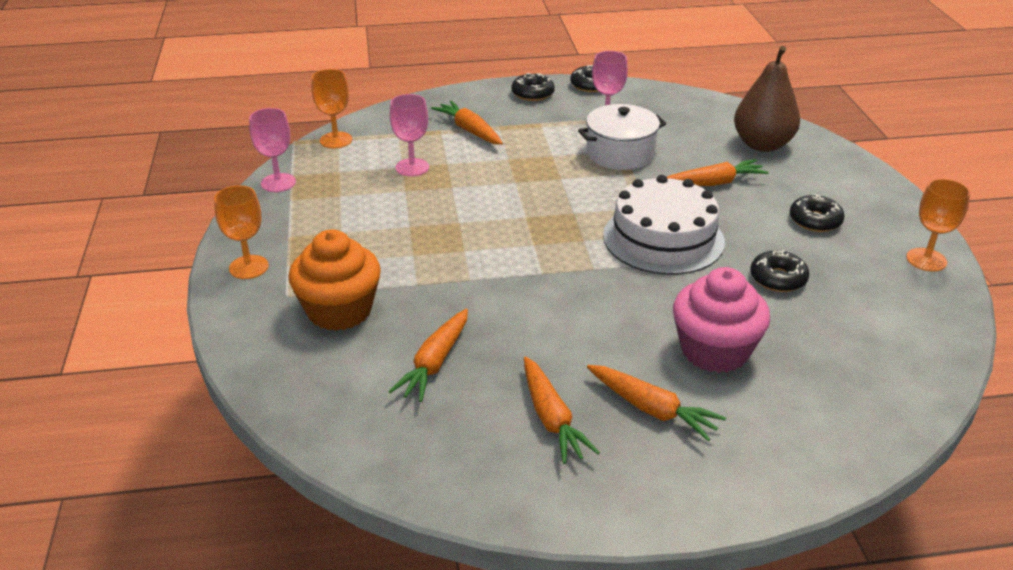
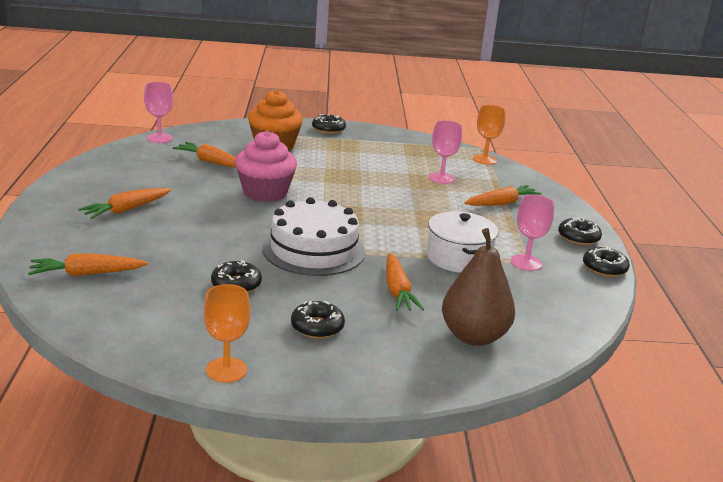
camera: 95 degrees right, 10 degrees down
(248, 267) = (328, 129): orange goblet -> black donut
(278, 183) = (425, 141): pink goblet -> pink goblet (159, 138)
(551, 418) = (141, 183): orange carrot -> orange carrot (86, 274)
(714, 350) = (166, 240): pink cupcake -> pink cupcake (265, 192)

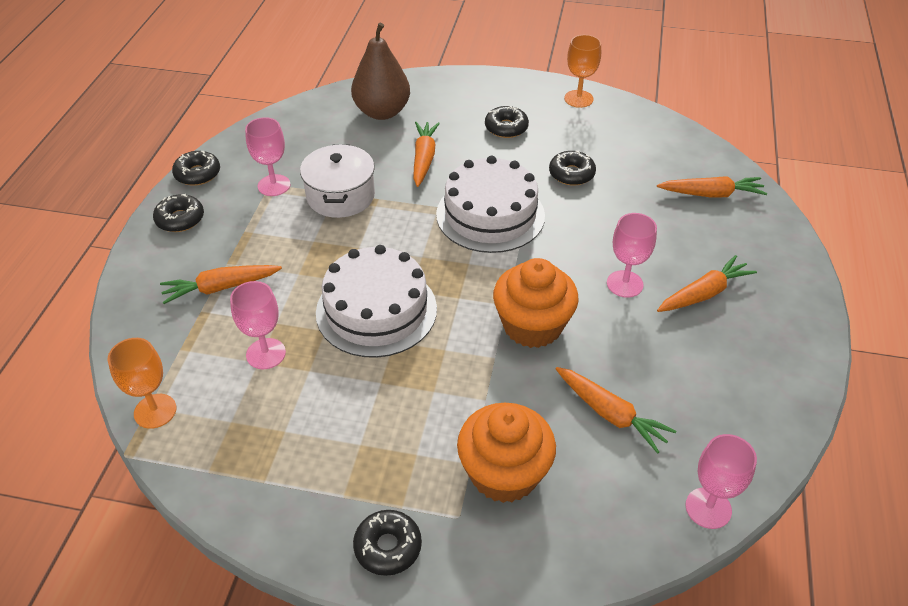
camera: 165 degrees left, 20 degrees up
(192, 213) = (624, 284): none -> pink goblet
(265, 192) = (532, 325): pink cupcake -> orange cupcake
(381, 196) = (376, 310): none -> white cake

